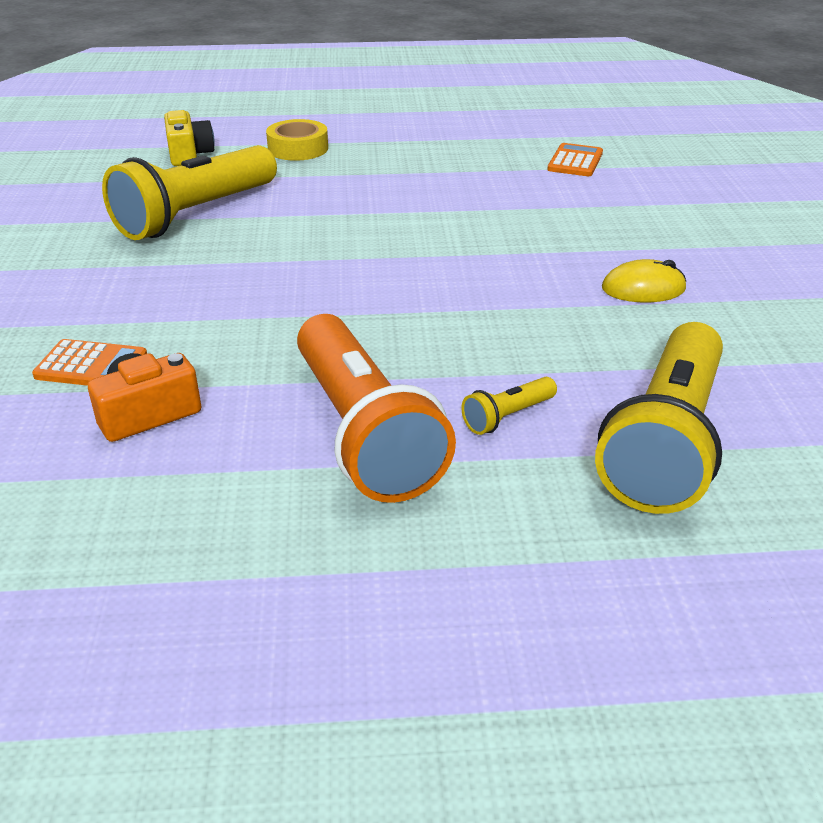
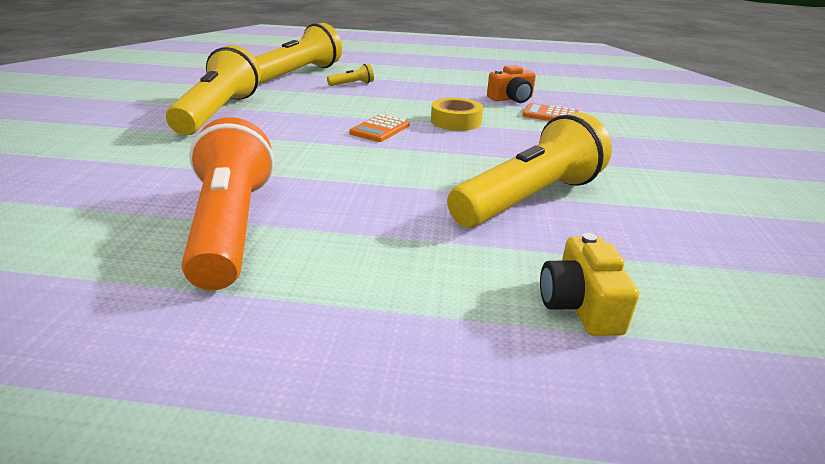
camera: 170 degrees left, 5 degrees down
(298, 148) = (412, 295): yellow tape -> yellow tape (456, 121)
(363, 433) = (416, 86): orange flashlight -> orange flashlight (232, 226)
(575, 161) = (75, 217): orange calculator -> orange calculator (380, 129)
(643, 289) = (219, 112): yellow mouse -> yellow flashlight

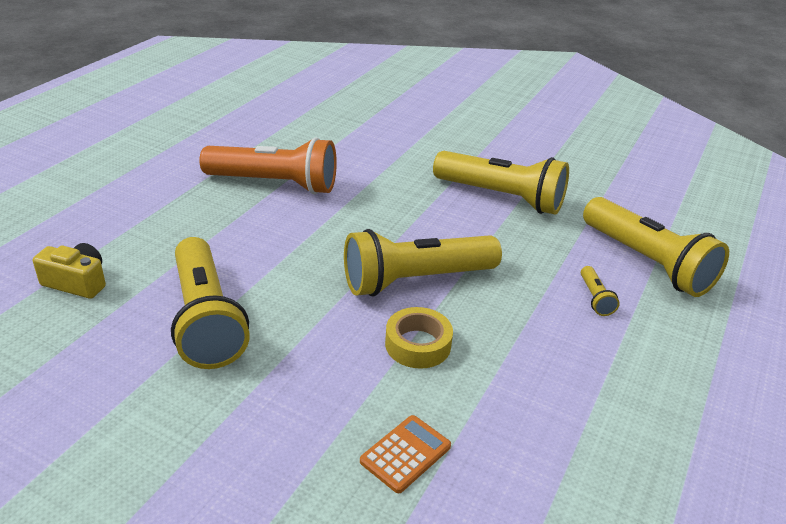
camera: 110 degrees right, 5 degrees up
(380, 129) = (415, 280): orange calculator -> yellow flashlight
(511, 99) = (494, 443): orange camera -> none

